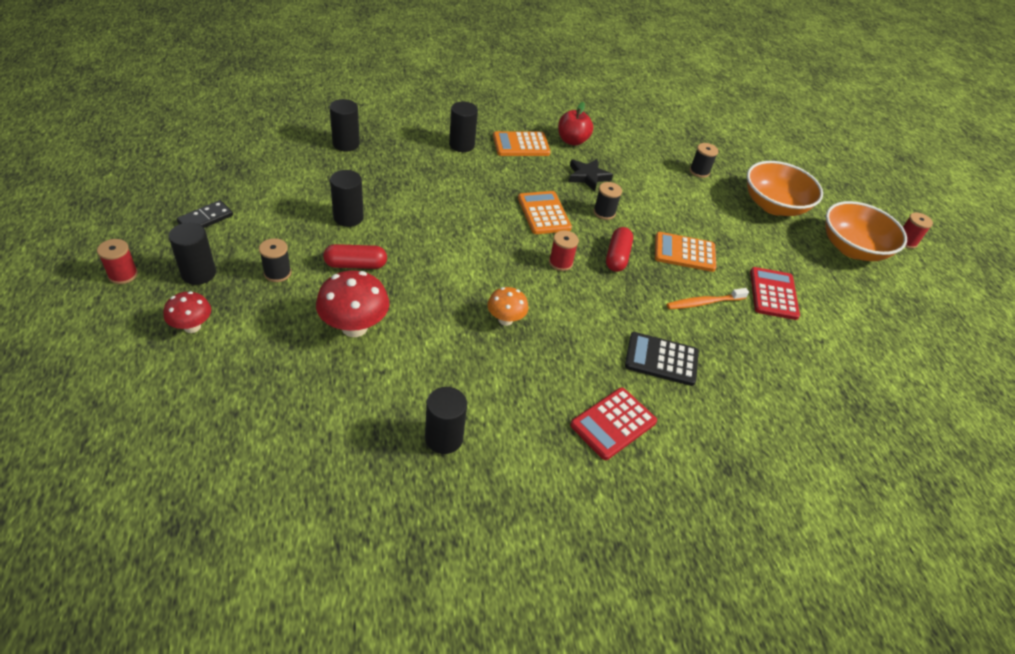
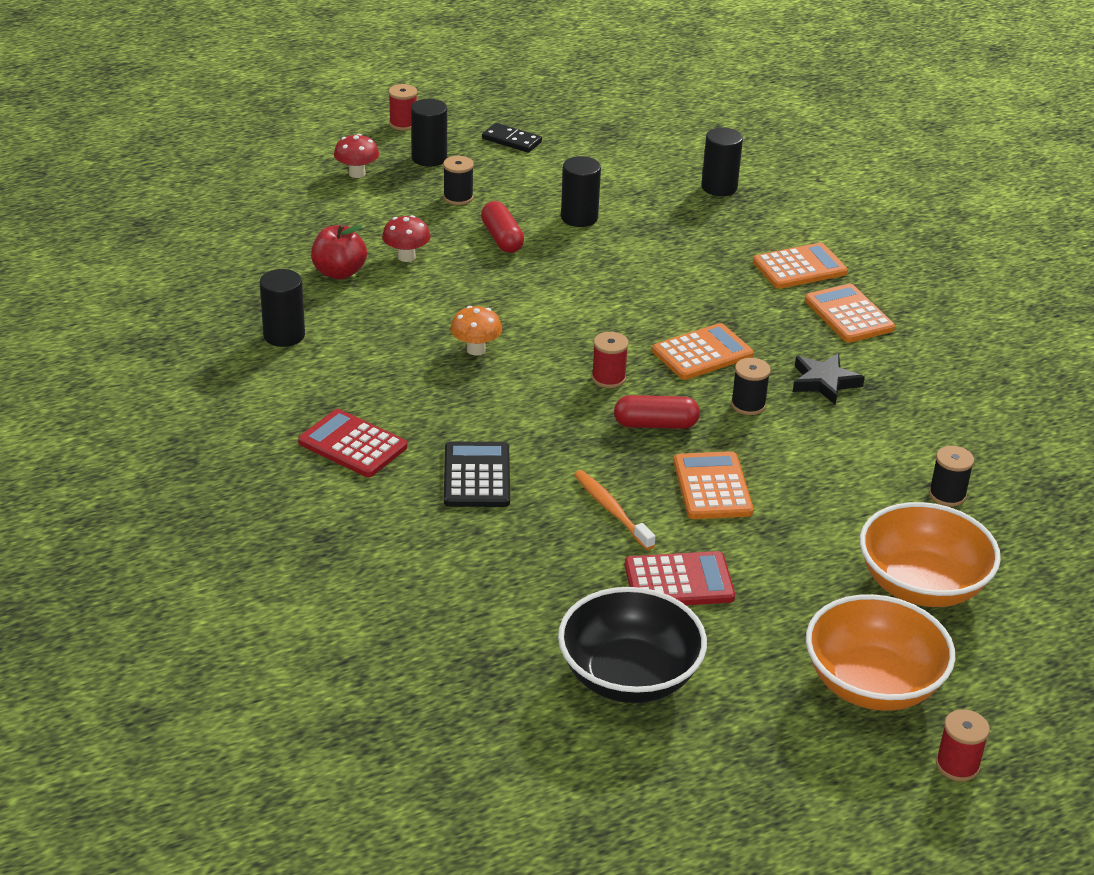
camera: 80 degrees right, 10 degrees down
(354, 327) = (406, 257): red mushroom -> red mushroom, size x0.61
(461, 145) = (799, 267): black cylinder -> orange calculator
(572, 141) = (906, 358): red apple -> red apple (339, 272)
(859, 340) = (629, 676): none -> black bowl

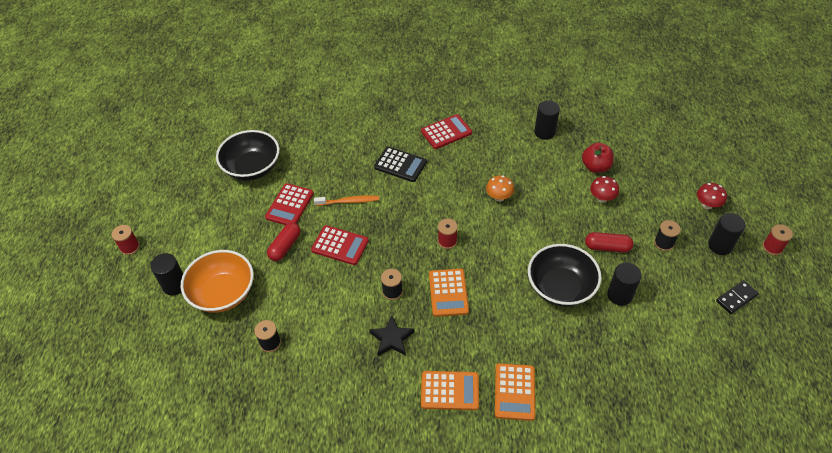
camera: 120 degrees right, 15 degrees up
(607, 263) = (560, 287): none -> black bowl
(655, 424) = (399, 244): red capsule -> red capsule (285, 246)
(712, 487) = (340, 245): orange calculator -> red calculator
(719, 187) = (636, 396): black cylinder -> black cylinder (174, 285)
(872, 684) = (187, 242): orange bowl -> none

